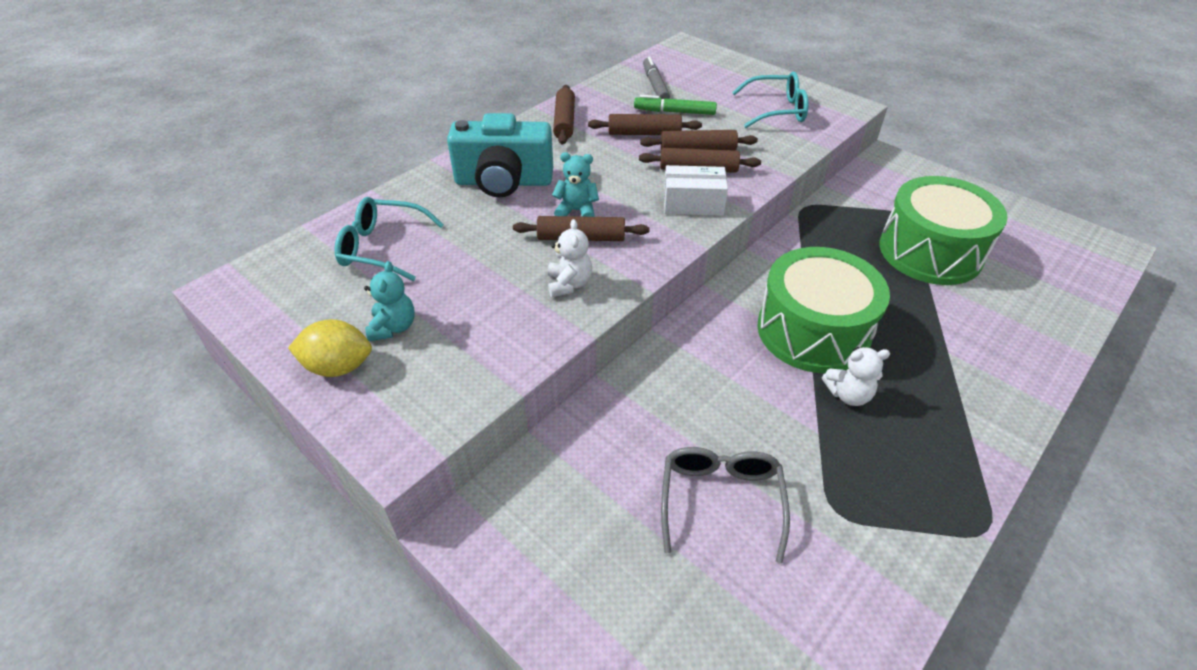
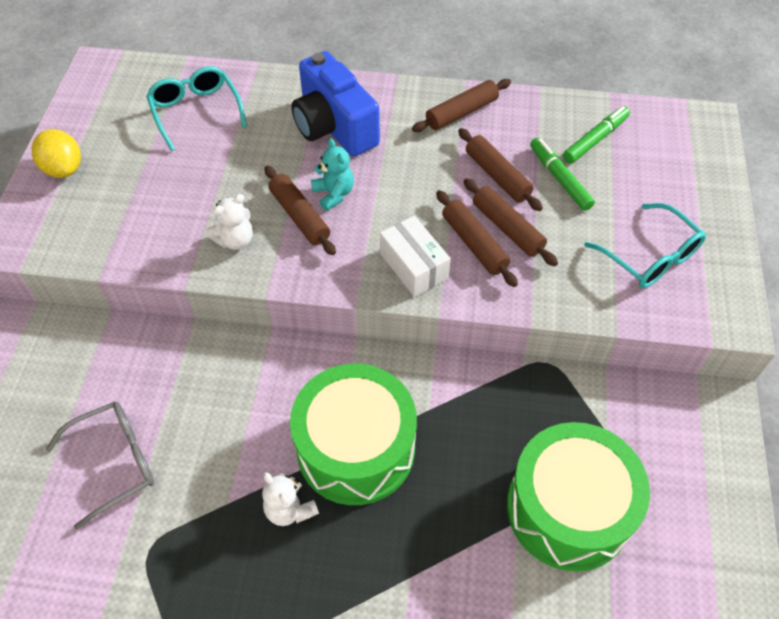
camera: 55 degrees right, 10 degrees up
(393, 327) = (118, 171): turquoise teddy bear -> none
(503, 182) = (334, 127): turquoise camera -> blue camera
(655, 85) = (595, 140): grey marker -> green marker

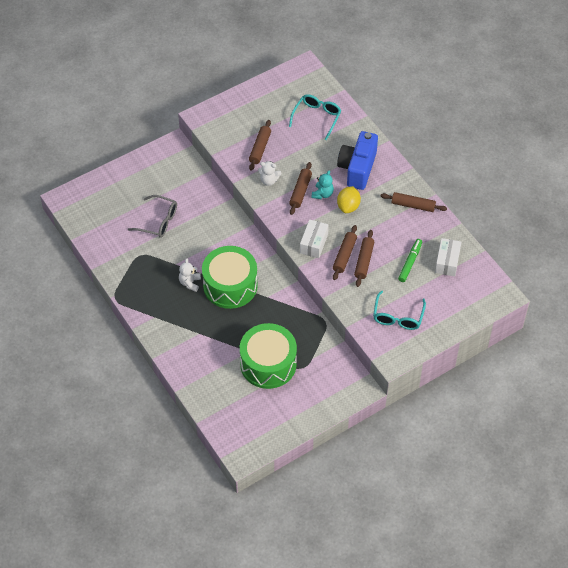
camera: 50 degrees right, 0 degrees up
(63, 169) = (246, 102): yellow lemon -> yellow lemon (348, 206)
(497, 176) = (389, 240): brown rolling pin -> brown rolling pin (260, 148)
(595, 140) = (447, 262): green marker -> white box

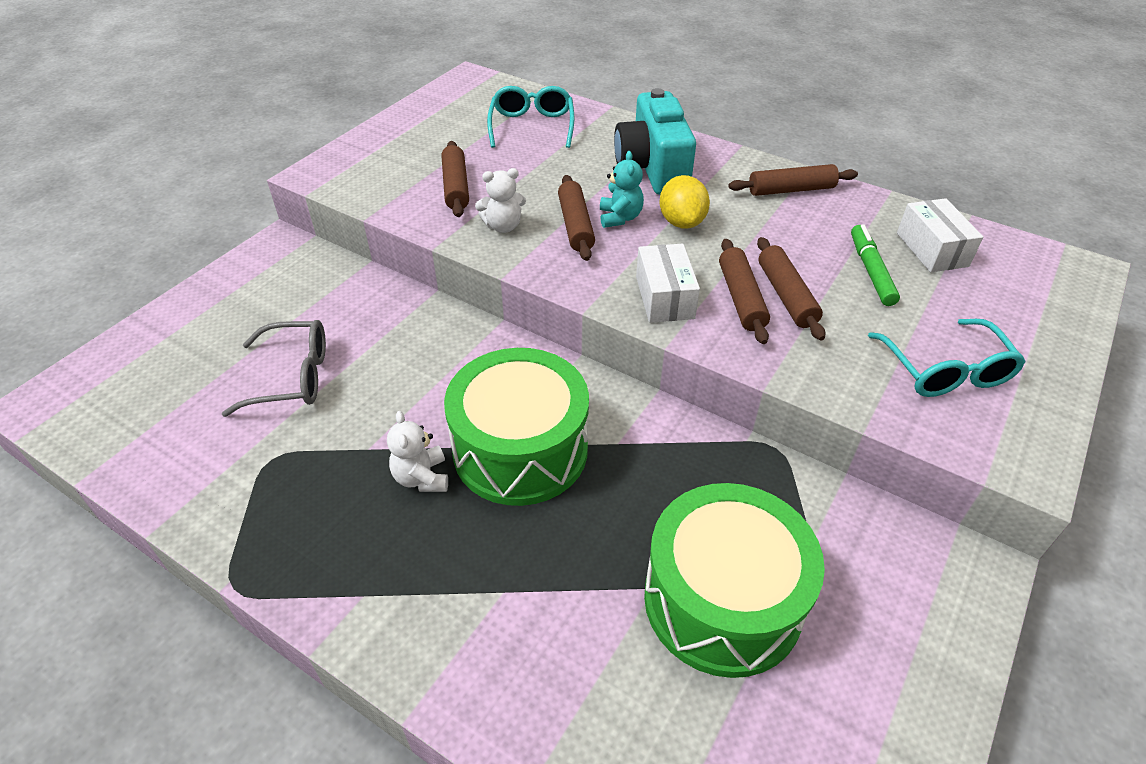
camera: 25 degrees left, 10 degrees down
(357, 168) = (653, 168): blue camera -> turquoise camera

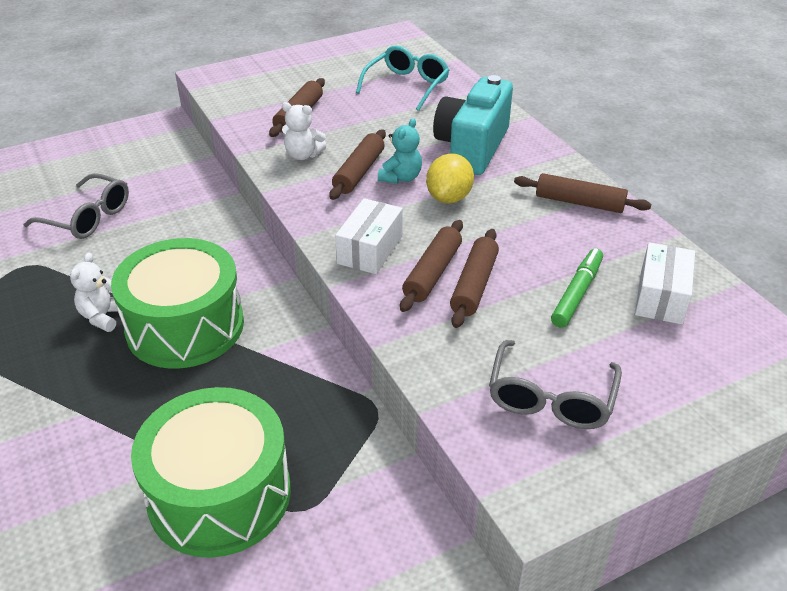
camera: 30 degrees right, 5 degrees down
(945, 370) = (551, 398): turquoise glasses -> grey glasses

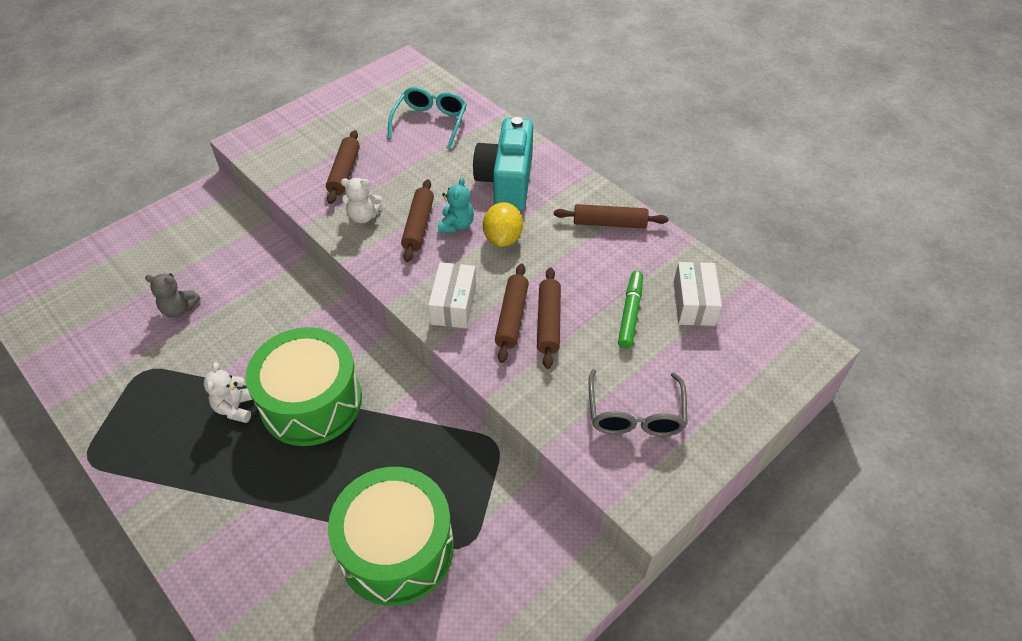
camera: 15 degrees left, 10 degrees up
(87, 217) = (179, 309): grey glasses -> grey teddy bear

